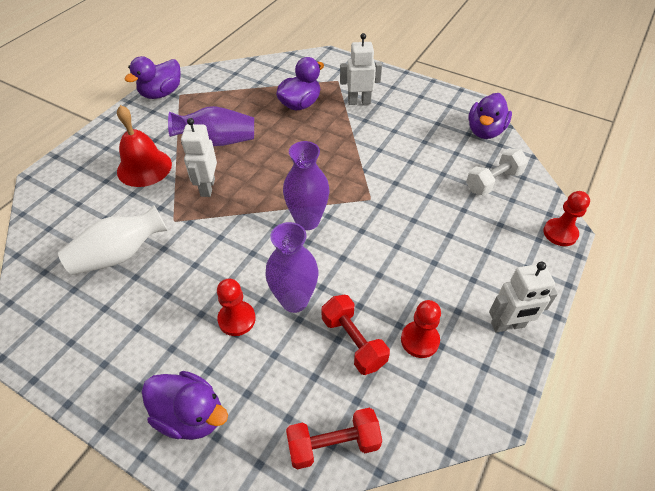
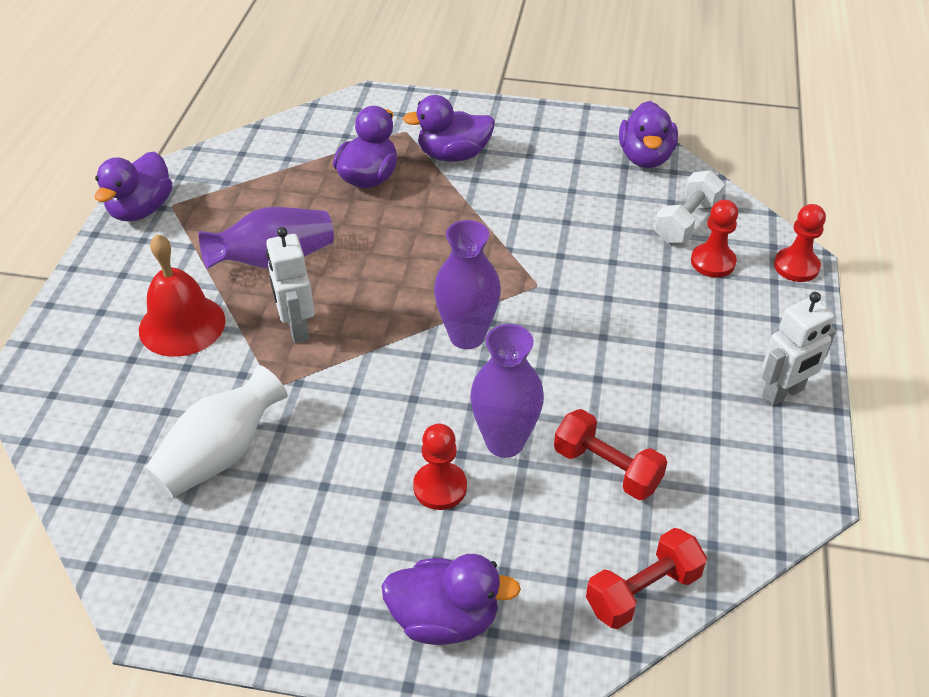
camera: 20 degrees left, 5 degrees down
(359, 102) = (453, 155): white robot -> purple duck
(419, 340) = (687, 442): red pawn -> red pawn (713, 262)

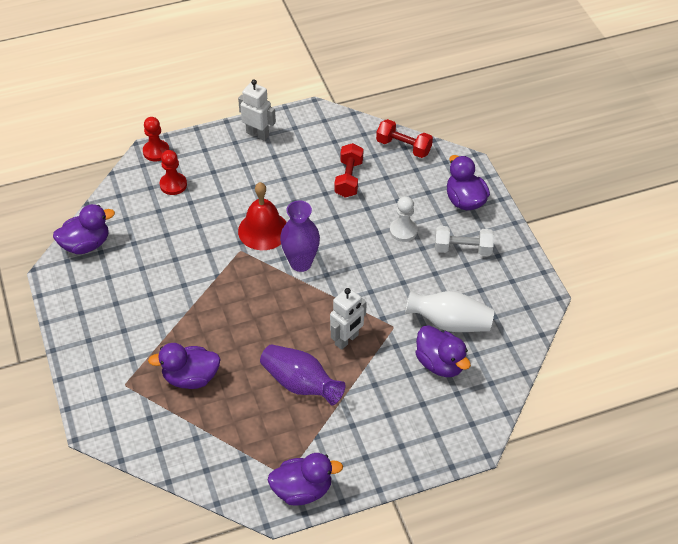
camera: 120 degrees left, 5 degrees up
(182, 325) = (382, 396): red bell -> red bell (263, 230)
(440, 487) = (403, 231): red pawn -> white pawn
(453, 155) = (138, 343): purple duck -> purple duck (440, 363)
(505, 442) = (360, 219): purple vase -> none
(686, 222) = (143, 206): white dumbbell -> white dumbbell (463, 249)

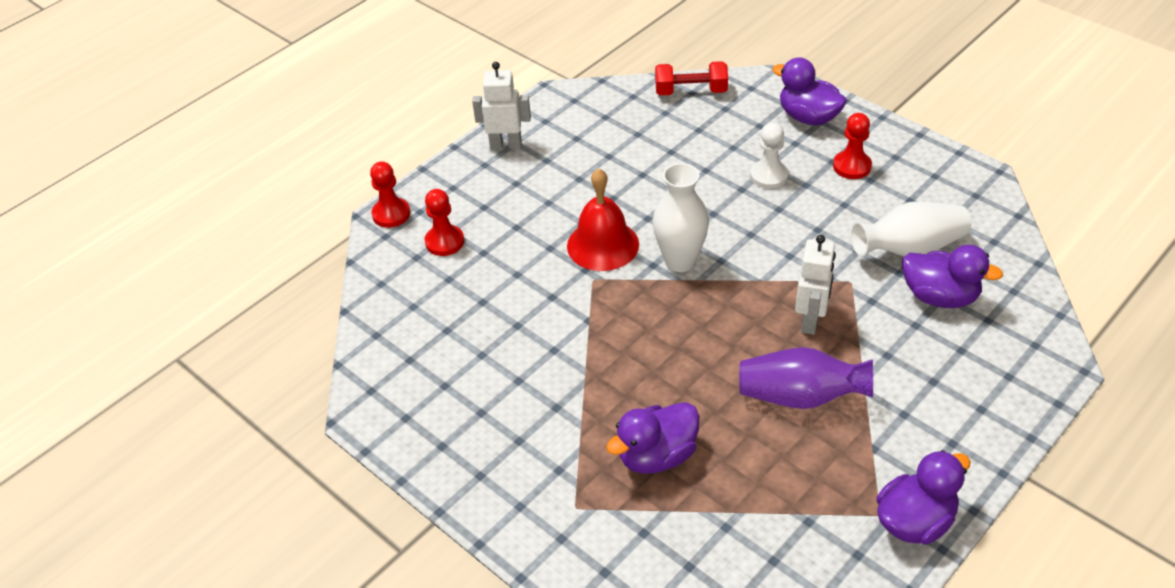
camera: 25 degrees left, 5 degrees down
(86, 244) = (382, 359): purple duck -> none
(300, 263) = (680, 261): purple vase -> white vase
(349, 178) = (657, 148): red dumbbell -> none
(463, 249) = (852, 166): white dumbbell -> red pawn

